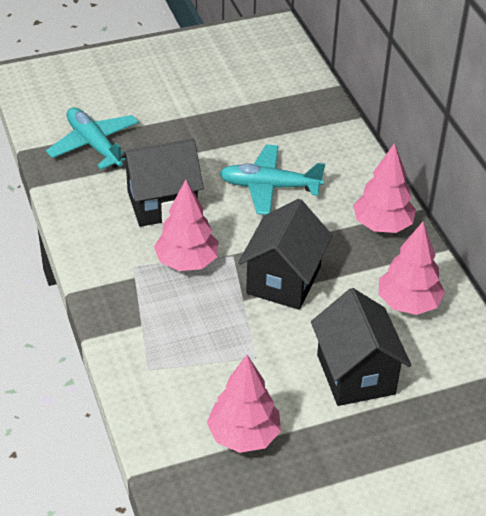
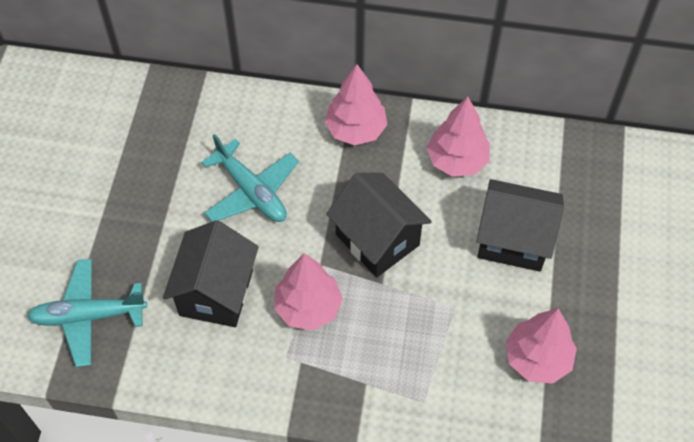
camera: 60 degrees left, 15 degrees up
(269, 187) = (251, 191): turquoise plane -> turquoise plane turned 75 degrees counterclockwise

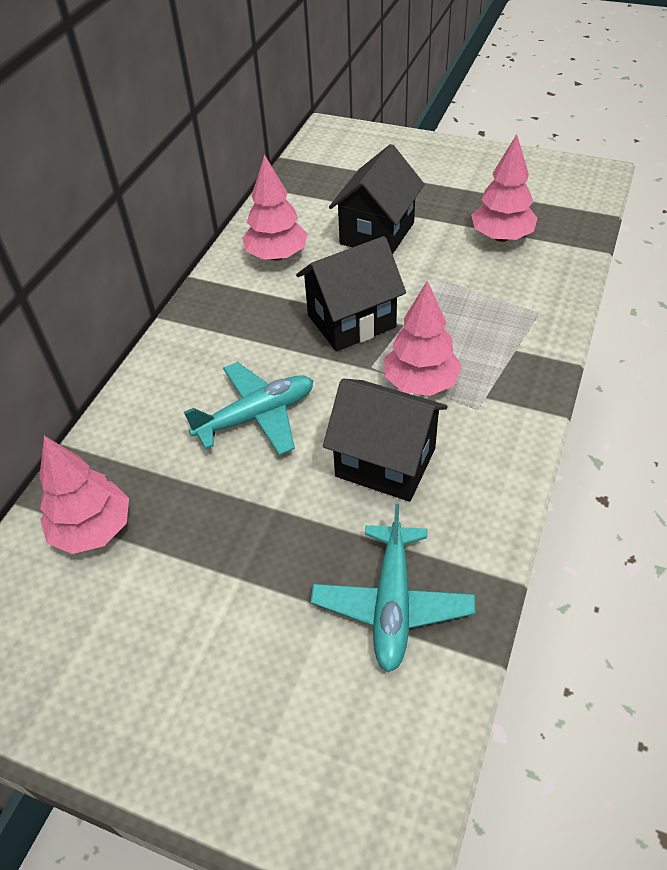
camera: 75 degrees left, 10 degrees down
(356, 130) = (209, 321): pink tree -> pink tree (93, 530)

